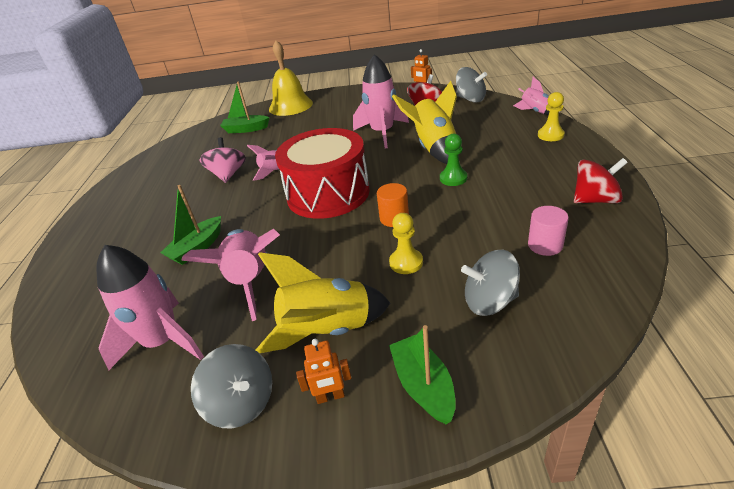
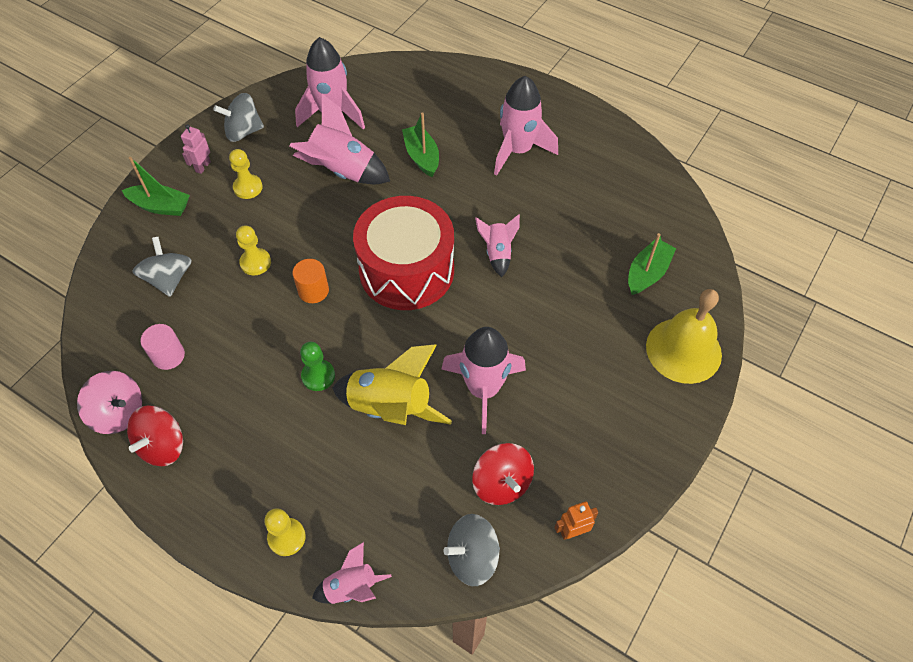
camera: 120 degrees right, 20 degrees up
(160, 209) = (518, 150): none -> pink rocket
(228, 175) = (535, 216): pink spinning top -> pink spinning top (119, 413)
(327, 331) = (248, 187): yellow rocket -> yellow pawn
(330, 397) = (203, 167): orange robot -> pink robot
(489, 301) = (169, 279): grey spinning top -> grey spinning top turned 45 degrees counterclockwise

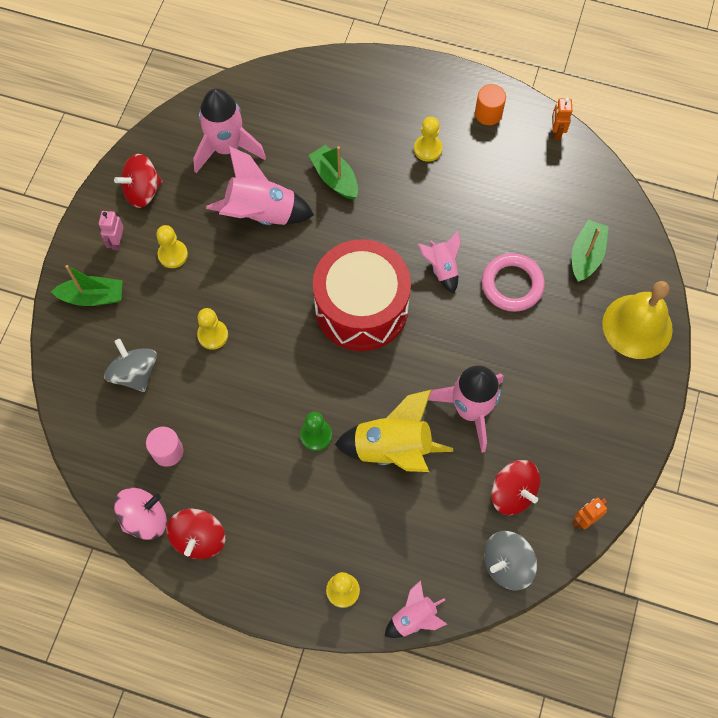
camera: 15 degrees left, 10 degrees up
(119, 413) = (145, 518): pink spinning top -> pink spinning top turned 45 degrees counterclockwise
(243, 132) = (142, 191): grey spinning top -> red spinning top
(313, 291) = (280, 351): orange cylinder -> orange cylinder (488, 114)
(518, 150) = (428, 149): pink rocket -> yellow pawn
(563, 283) = (512, 284): none -> pink ring
(647, 161) = (556, 132): none -> orange robot

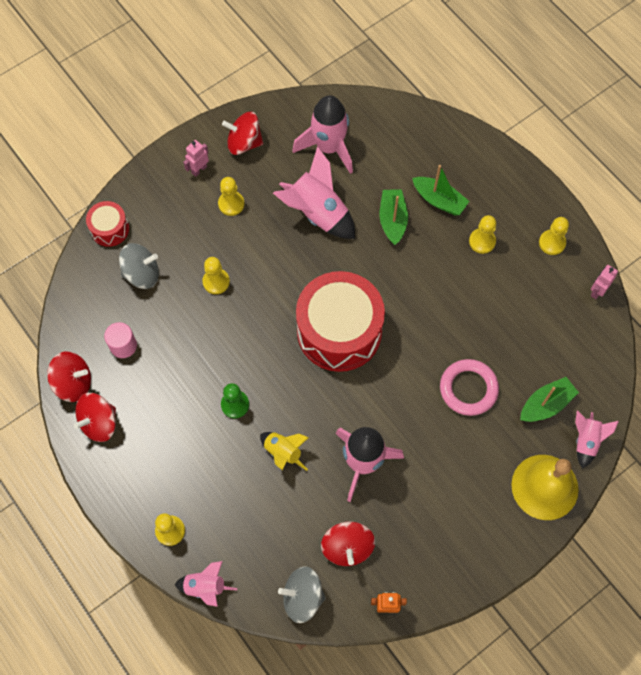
camera: 35 degrees right, 0 degrees up
(70, 351) = (110, 229): none -> red drum
(93, 297) = (153, 199): green boat -> green boat (439, 200)
(135, 373) = (142, 274): grey spinning top -> grey spinning top turned 75 degrees clockwise
(145, 518) = (73, 383): pink spinning top -> red spinning top
(392, 448) = (283, 452): yellow rocket -> yellow rocket, size x0.57
(442, 268) = (423, 341): pink rocket -> pink rocket (586, 441)
(488, 114) = (552, 243): orange cylinder -> yellow pawn
(556, 132) = (597, 291): orange robot -> pink robot

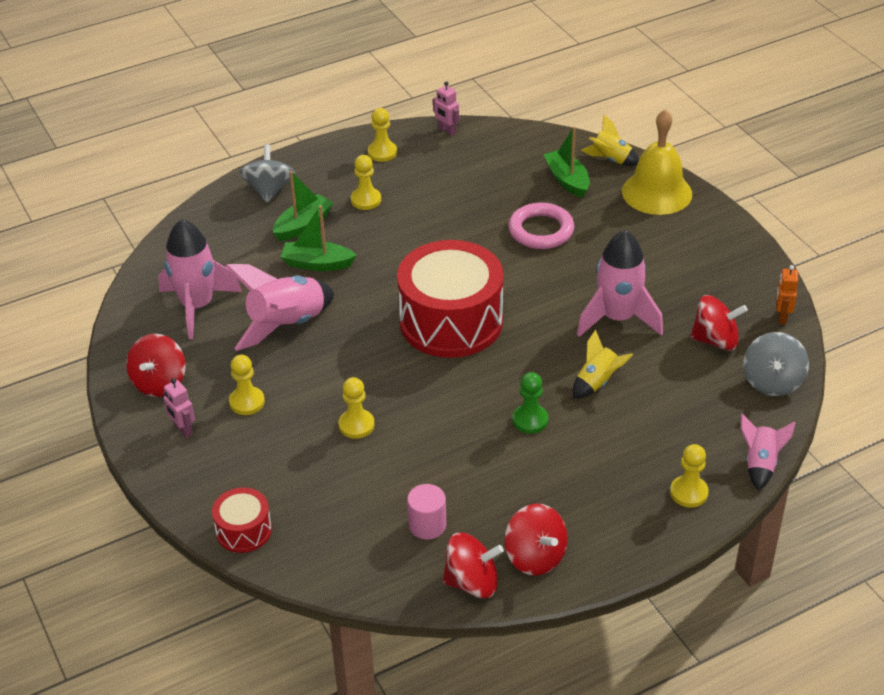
camera: 80 degrees left, 25 degrees down
(73, 383) = (472, 582): red spinning top -> red spinning top turned 75 degrees clockwise
(142, 274) = (324, 499): grey spinning top -> grey spinning top (269, 190)
(586, 441) = (610, 160): pink rocket -> yellow rocket

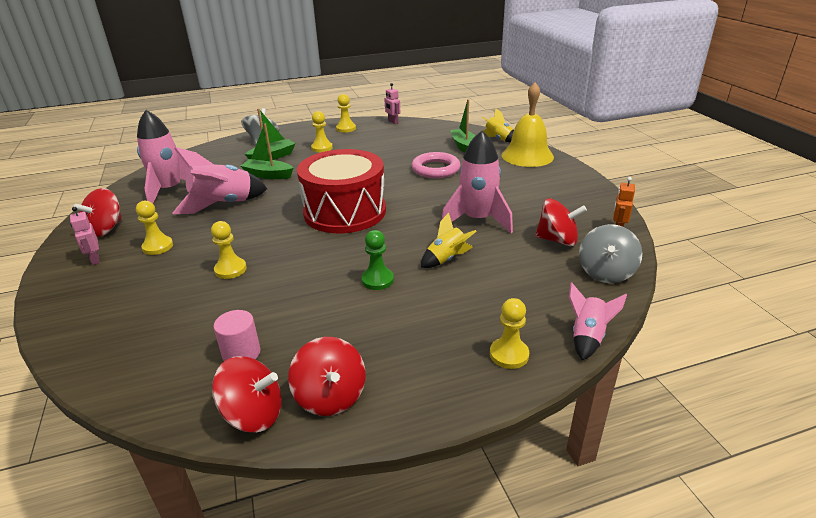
camera: 10 degrees right, 10 degrees down
(244, 530) = (77, 338): red drum -> none

